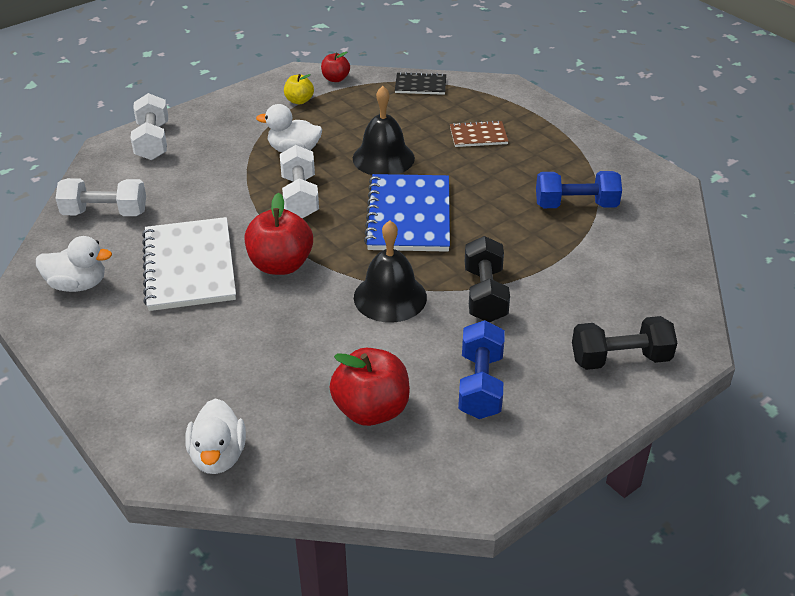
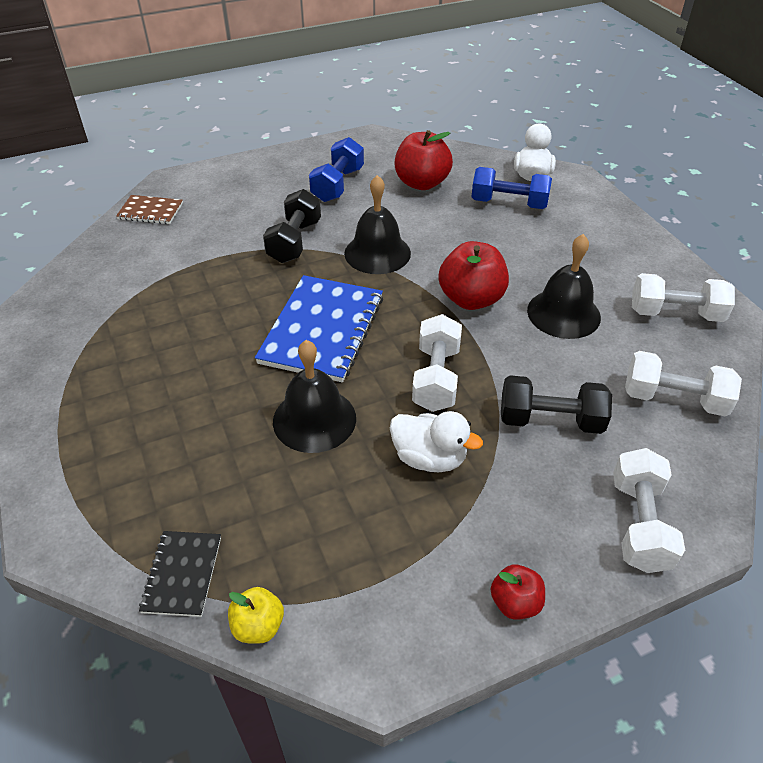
camera: 165 degrees left, 5 degrees up
(78, 285) = (675, 314): white duck -> white dumbbell
(189, 266) = (563, 313): white notebook -> black bell
(299, 101) = (398, 578): yellow apple -> yellow apple (258, 626)
(335, 79) = (319, 632): red apple -> red apple (515, 603)
(420, 85) = (182, 574): black notebook -> black notebook turned 75 degrees clockwise
(478, 136) = (170, 434): brown notebook -> brown notebook (150, 211)
(576, 205) = (142, 310): blue dumbbell -> blue dumbbell (509, 203)
(620, 359) = (227, 184): black dumbbell -> black dumbbell (550, 420)

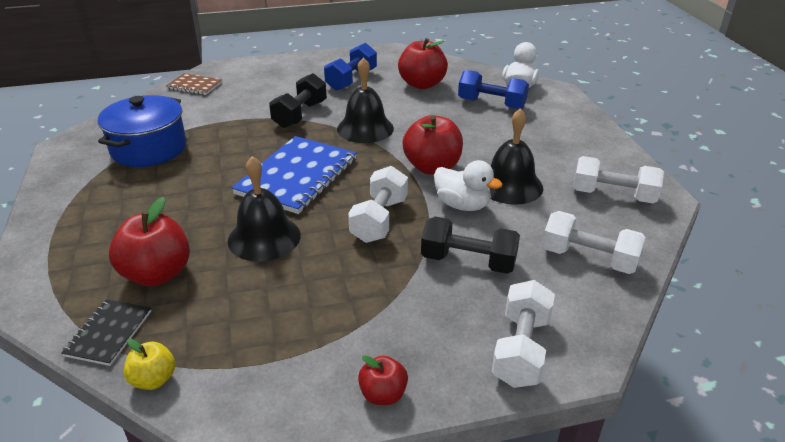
camera: 10 degrees right, 10 degrees down
(129, 311) = (149, 148): none -> blue pot
(208, 486) = (157, 274): none -> red apple
(429, 458) = (350, 276): white duck -> white duck (462, 205)

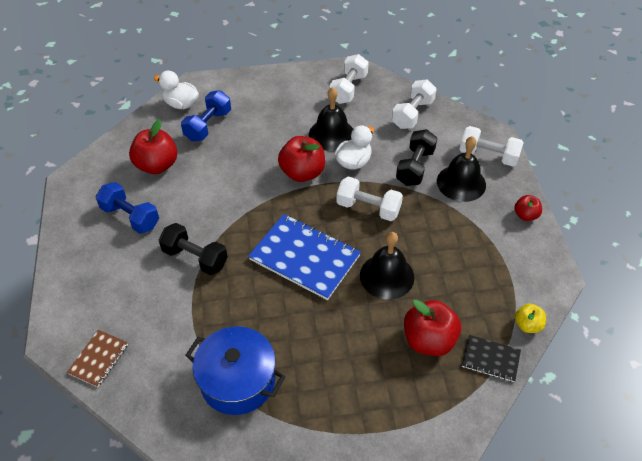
camera: 85 degrees left, 15 degrees up
(365, 128) = (232, 210): black bell -> black bell (461, 183)

